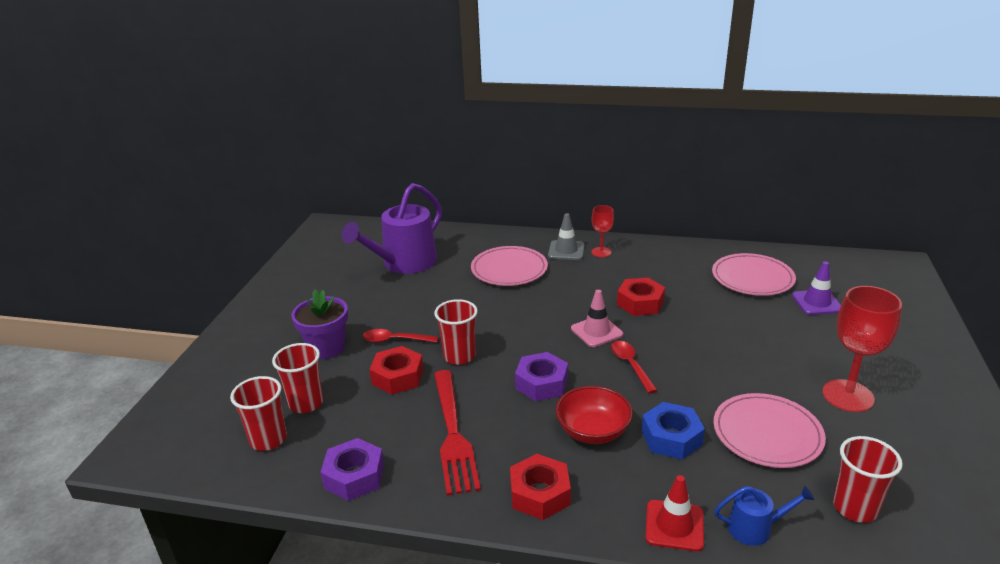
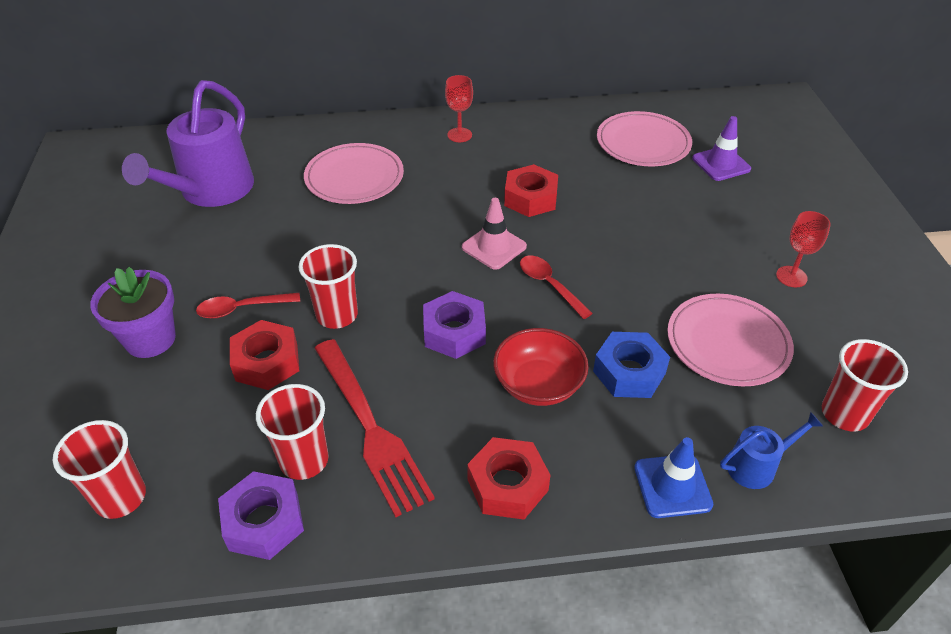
camera: 20 degrees left, 15 degrees up
(306, 403) = (154, 430): red cup -> red cup (304, 460)
(566, 250) = (416, 139): grey traffic cone -> none
(674, 525) = (672, 486): red traffic cone -> blue traffic cone
(848, 396) = (791, 276): red goblet -> red goblet, size x0.56

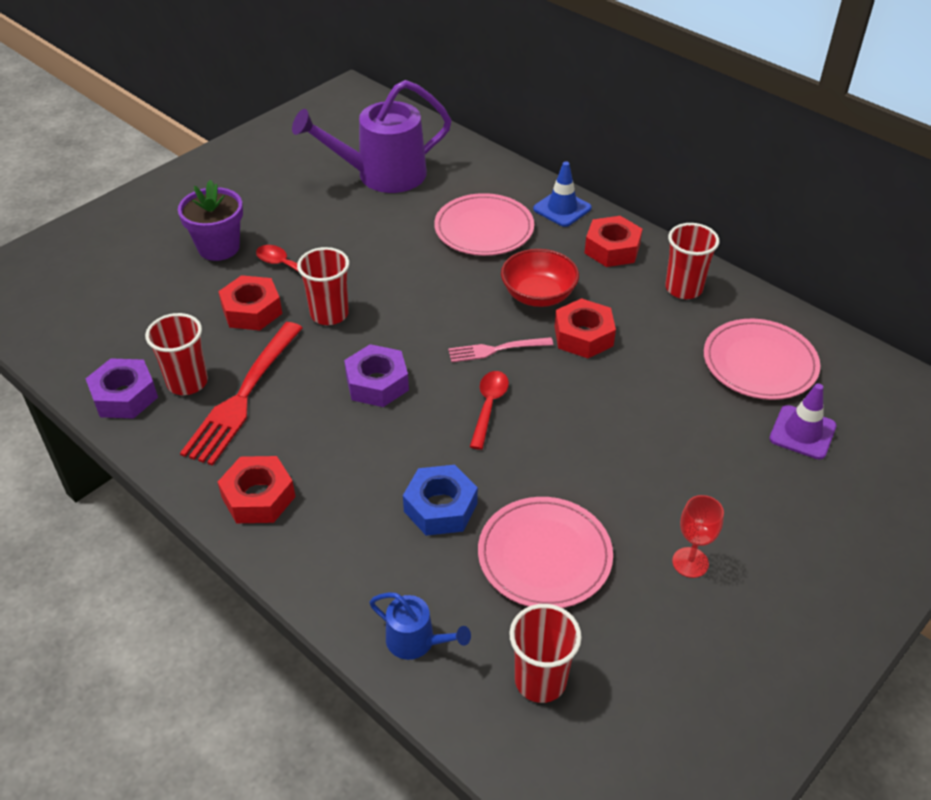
camera: 50 degrees right, 0 degrees up
(120, 497) = (90, 324): red cup -> red cup (683, 288)
(459, 135) = (612, 249): red goblet -> red nut
(494, 247) = (496, 350): pink traffic cone -> pink fork
(538, 384) = (372, 460): red bowl -> red bowl (538, 295)
(672, 486) = (344, 595): blue traffic cone -> blue traffic cone (562, 208)

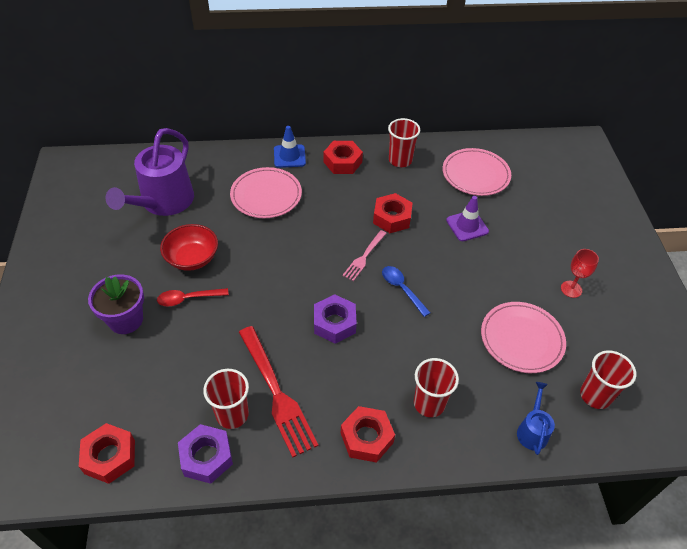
camera: 50 degrees left, 5 degrees up
(252, 310) = (206, 341): red nut -> red nut (110, 457)
(329, 314) = (254, 306): red cup -> red cup (429, 403)
(416, 641) = (532, 431): blue watering can -> blue watering can turned 60 degrees counterclockwise
(440, 507) = (452, 358): blue nut -> none
(489, 407) = (402, 289): red spoon -> blue spoon
(538, 295) = (343, 212): red bowl -> red bowl (192, 258)
(802, 432) = (530, 194): purple traffic cone -> purple traffic cone (467, 226)

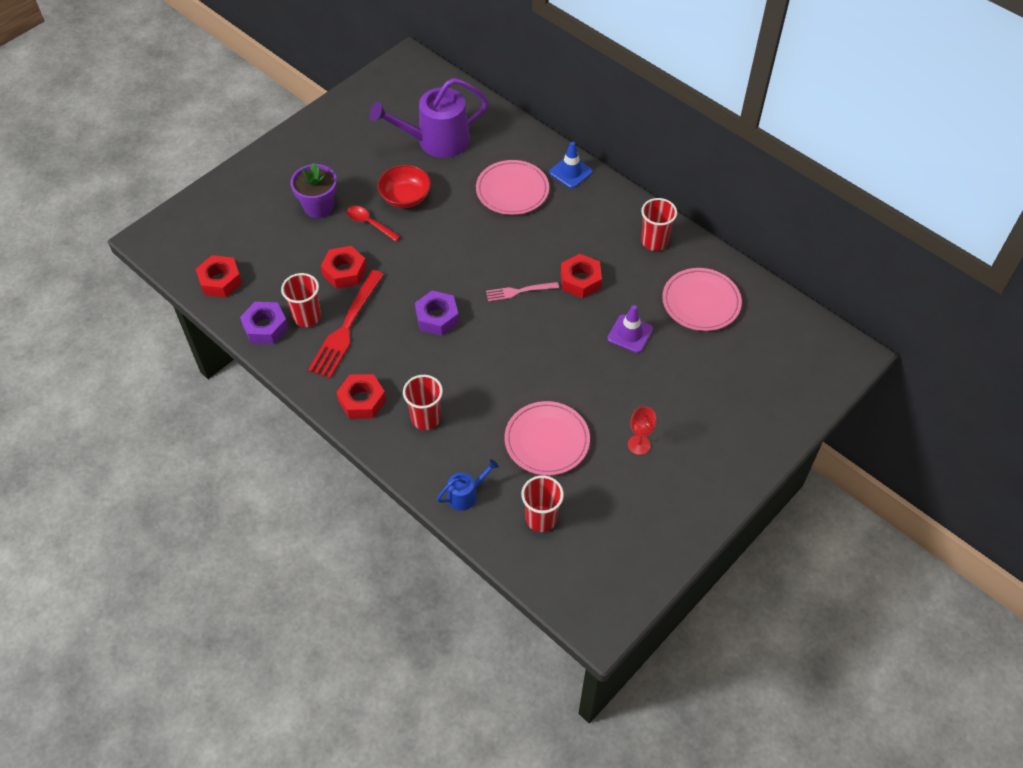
camera: 50 degrees right, 5 degrees up
(342, 162) = (605, 208): red nut -> red nut (344, 272)
(402, 289) = (513, 335): blue spoon -> none

